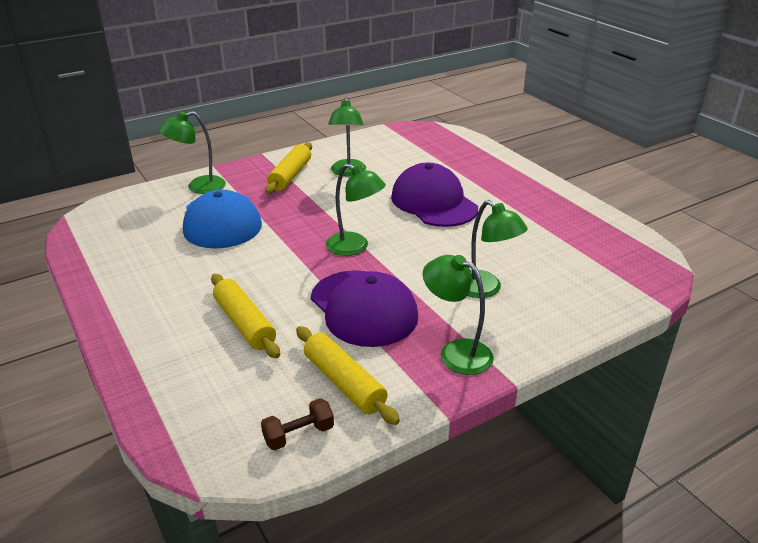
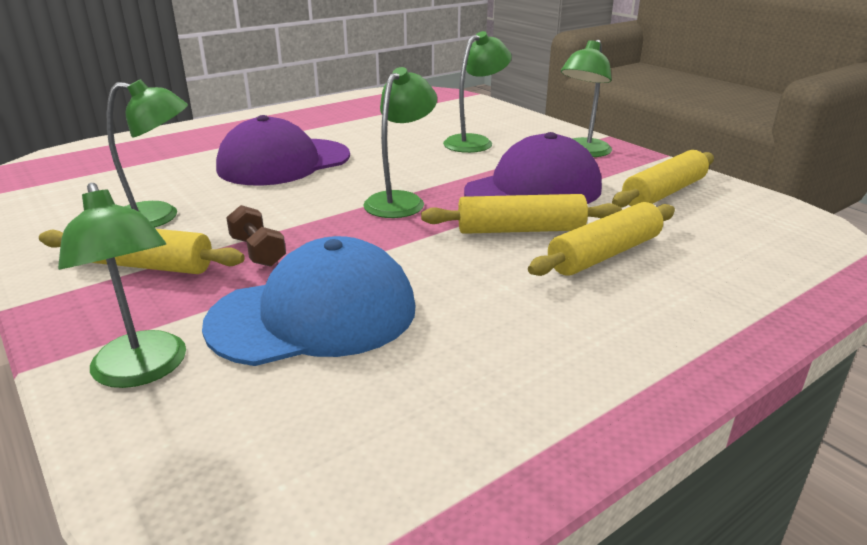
camera: 95 degrees left, 5 degrees down
(293, 293) = (520, 230): none -> yellow rolling pin
(298, 434) = (753, 207): brown dumbbell -> brown dumbbell (258, 252)

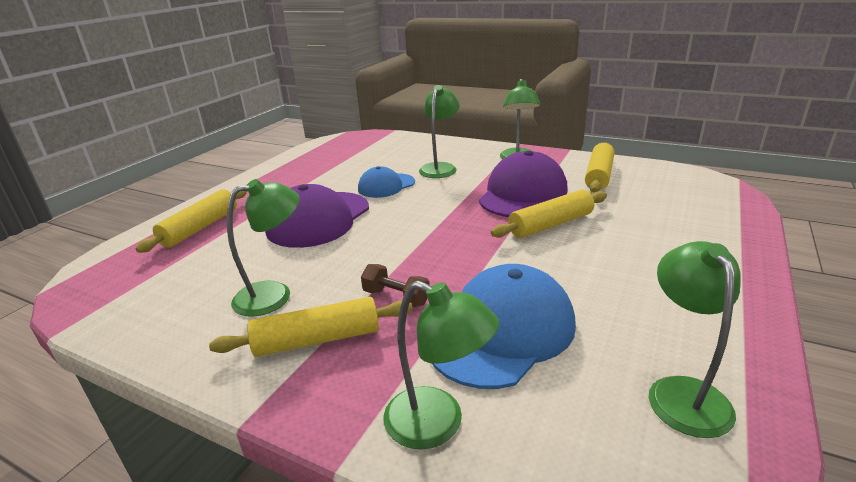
camera: 25 degrees left, 0 degrees up
(392, 147) = (386, 186): none -> blue cap
(401, 200) = (447, 226): green lamp -> green lamp (683, 392)
(604, 254) = (618, 226): yellow rolling pin -> yellow rolling pin (200, 227)

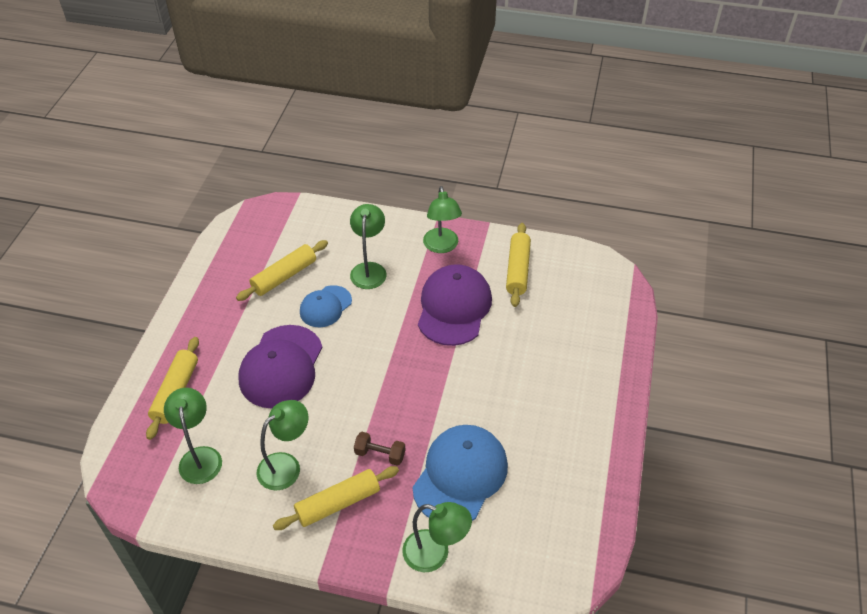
camera: 15 degrees left, 20 degrees up
(551, 224) = (482, 350): yellow rolling pin -> yellow rolling pin (284, 276)
(683, 392) = (570, 506): green lamp -> green lamp (200, 457)

